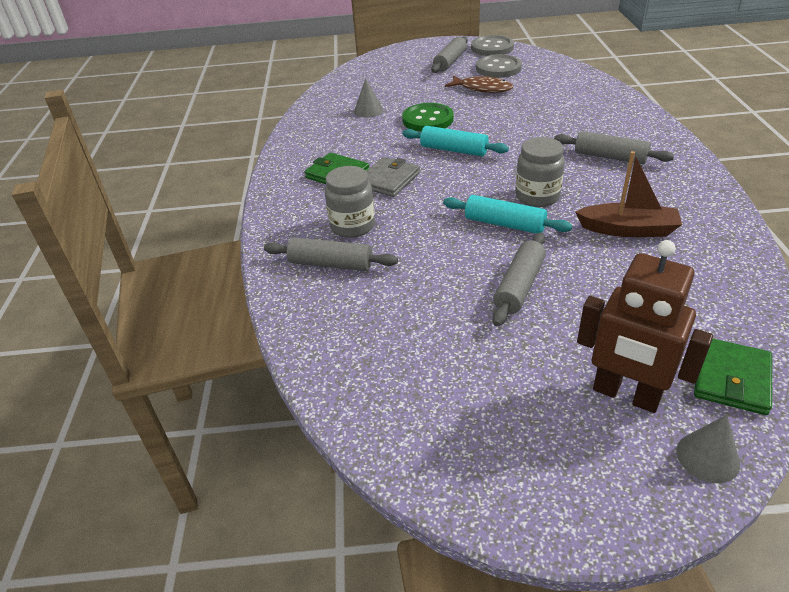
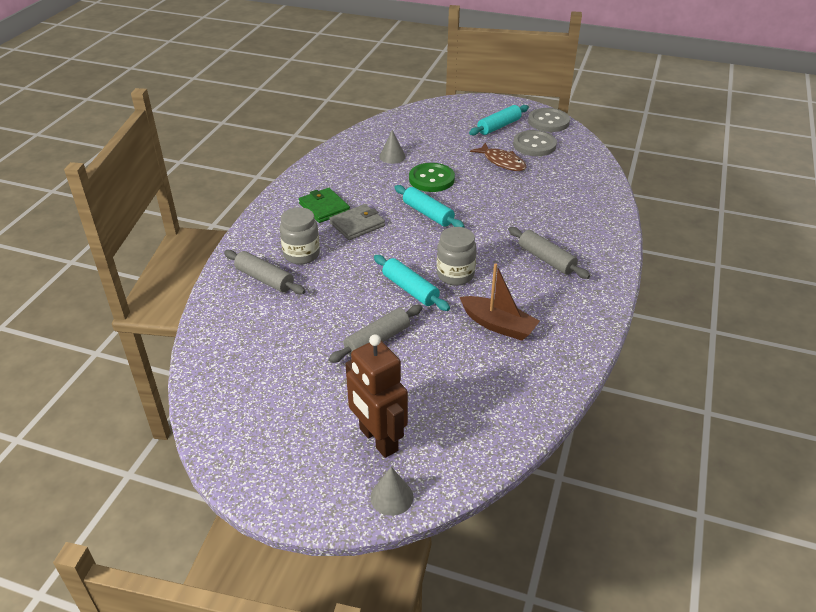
camera: 20 degrees right, 0 degrees up
(450, 62) = (499, 126): grey rolling pin -> turquoise rolling pin
(731, 378) = (460, 457): green wallet -> none

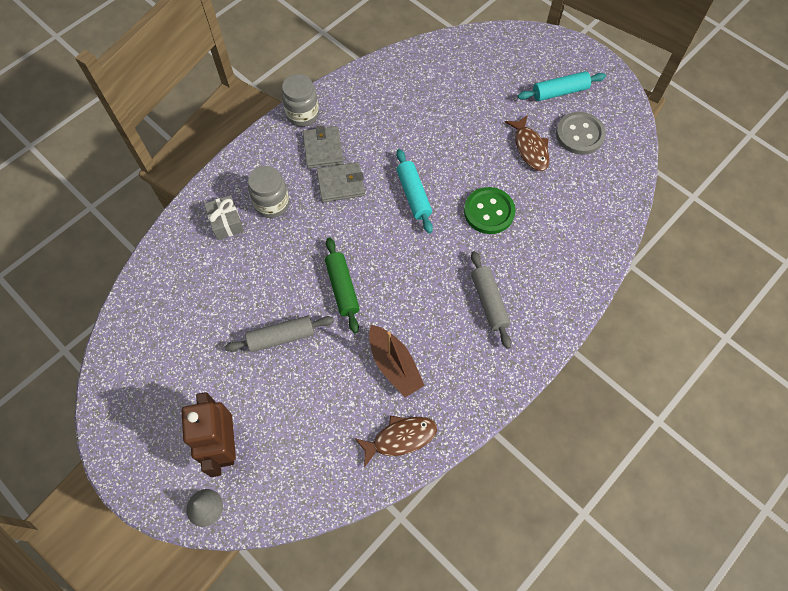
camera: 25 degrees right, 25 degrees up
(264, 279) = (226, 222): grey rolling pin -> grey gift
(324, 208) = (323, 149): green wallet -> grey wallet
(392, 156) = (425, 99): grey cone -> none
(410, 289) = (342, 288): turquoise rolling pin -> green rolling pin
(431, 179) = (444, 147): green button -> green button (489, 212)
(455, 275) = (392, 287): grey jar -> grey jar (302, 114)
(544, 373) = (400, 438): none -> brown fish
(548, 122) = (618, 103): grey button -> none

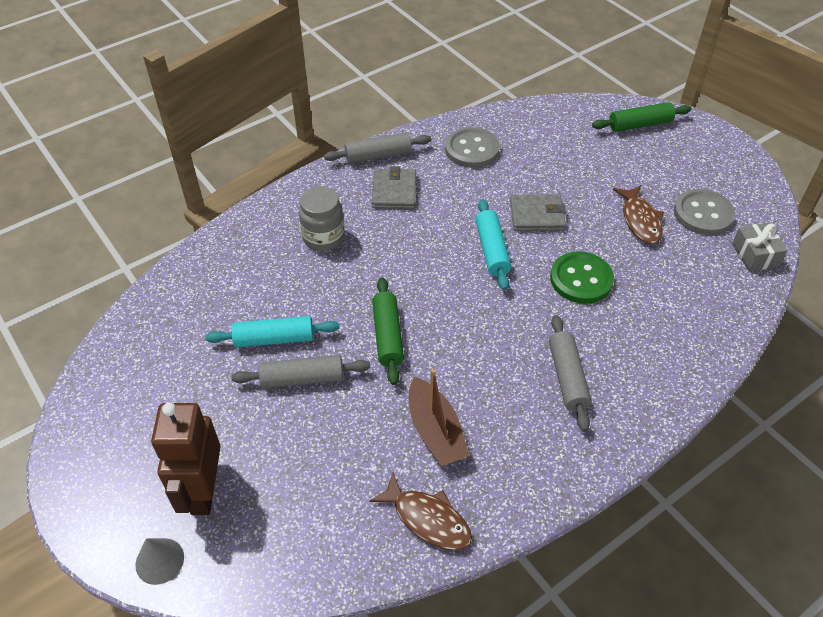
camera: 10 degrees right, 15 degrees down
(226, 222) = (266, 249): grey gift -> grey gift (755, 255)
(302, 114) = (378, 155): grey jar -> grey rolling pin
(341, 184) = (408, 228): grey wallet -> grey wallet (536, 215)
(381, 97) = (472, 149): none -> grey button
(400, 438) = (427, 519): brown fish -> brown fish turned 45 degrees clockwise
(520, 51) = (640, 124): none -> green rolling pin
(559, 92) = (683, 169): turquoise rolling pin -> turquoise rolling pin (274, 339)

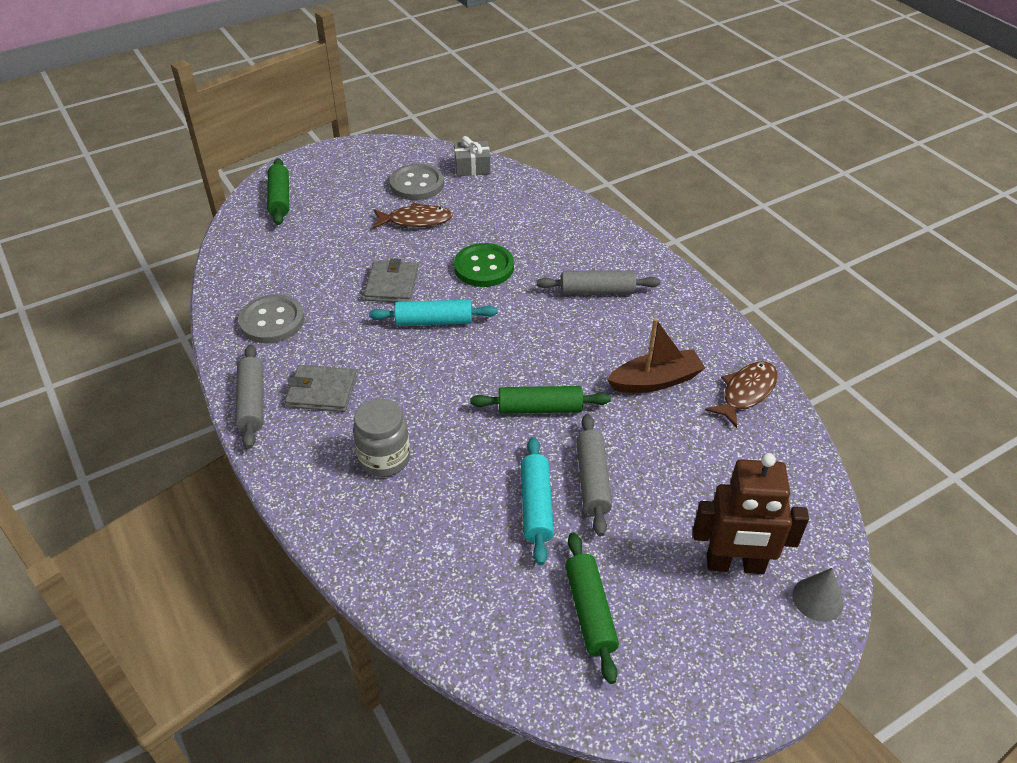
camera: 85 degrees left, 5 degrees down
(167, 379) = (590, 611): none -> green rolling pin

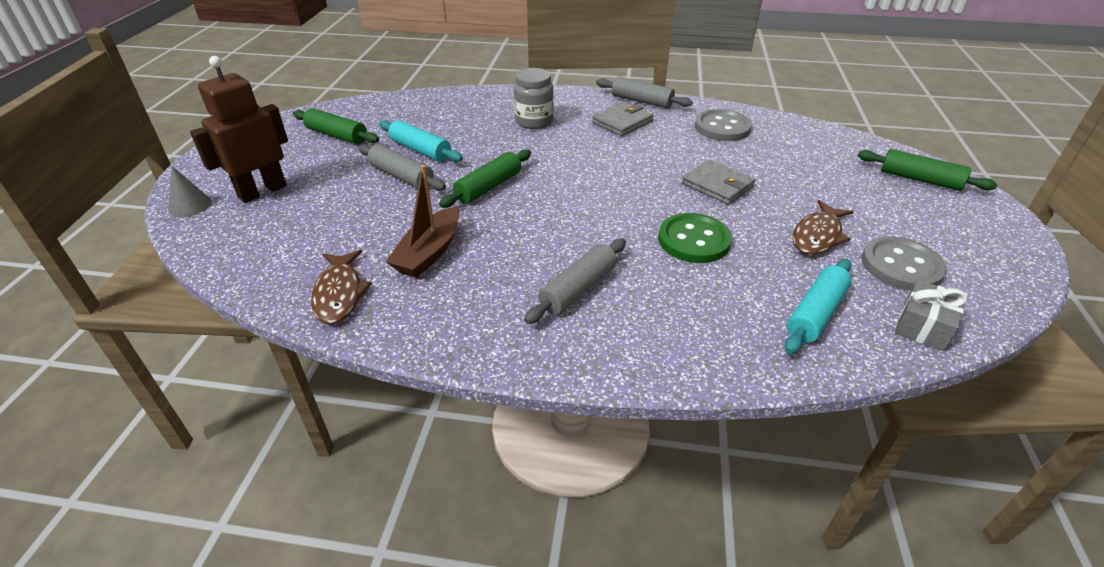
camera: 130 degrees right, 5 degrees down
(434, 321) = (644, 185): turquoise rolling pin -> turquoise rolling pin (815, 314)

